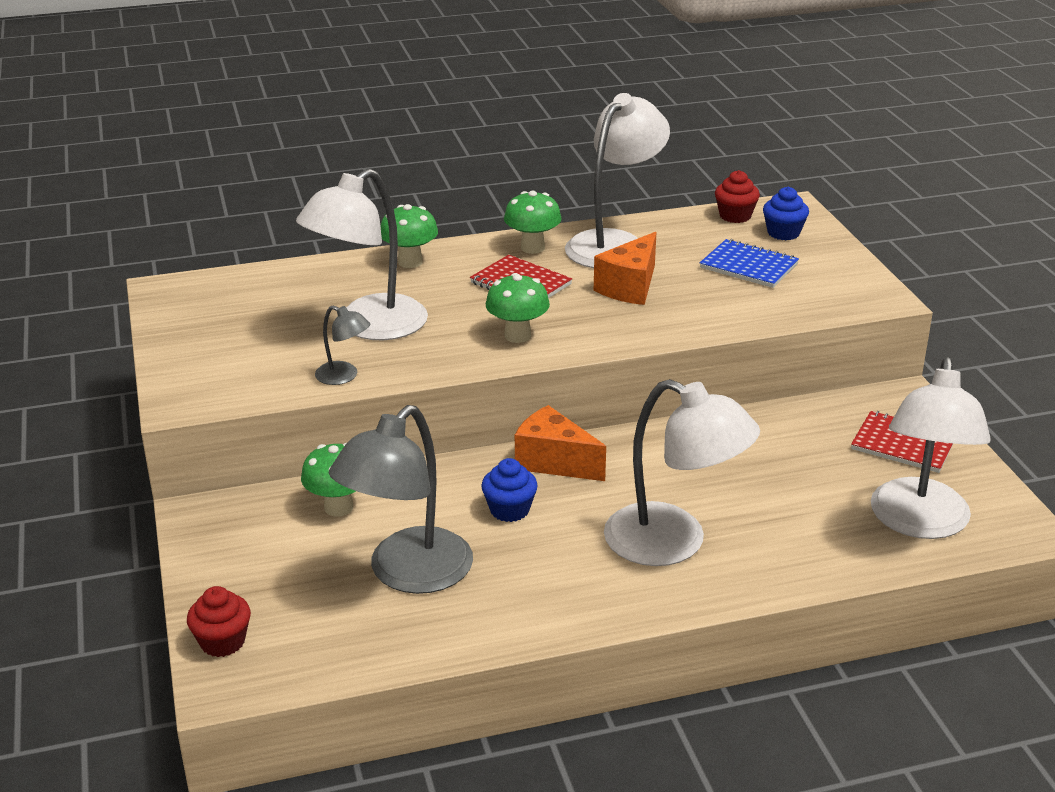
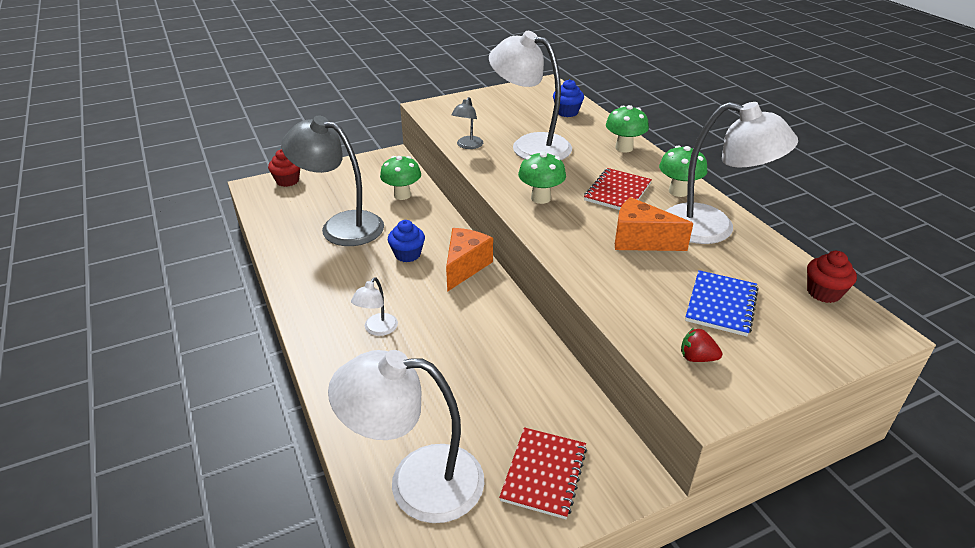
camera: 80 degrees right, 5 degrees up
(674, 543) = (377, 329): white lamp -> white lamp, size x0.45
(783, 233) = (811, 326): blue cupcake -> blue cupcake (567, 112)
(826, 293) = (697, 358): none -> red strawberry

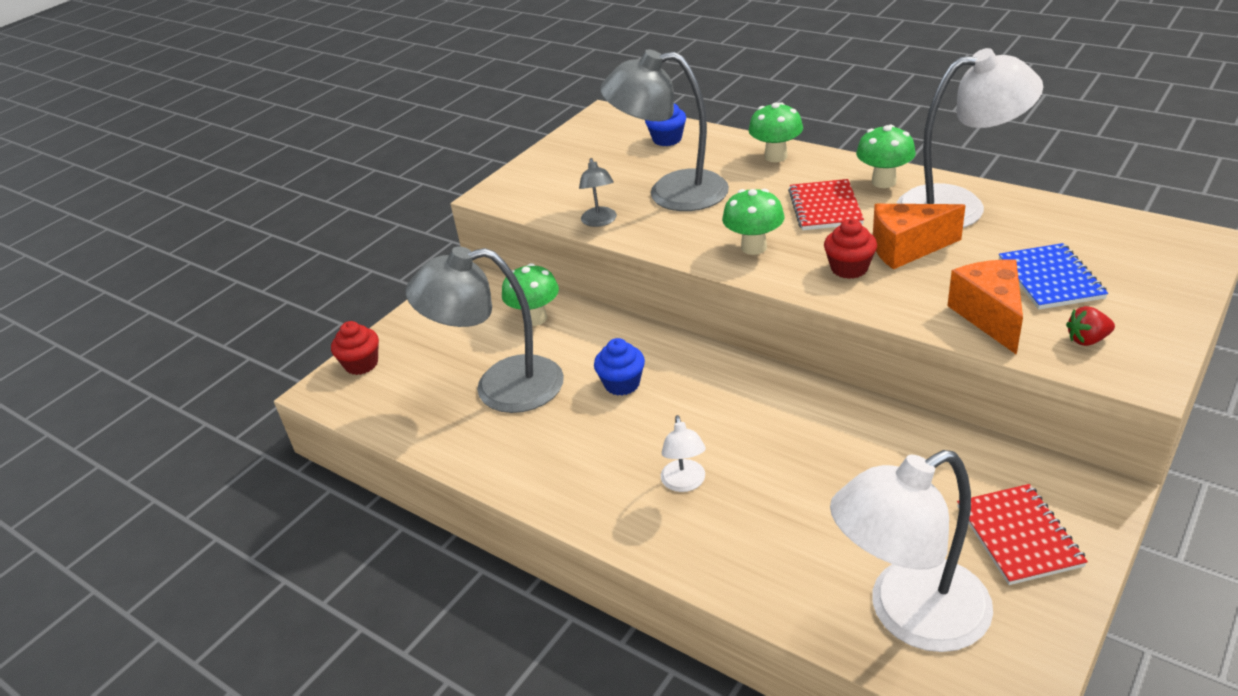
camera: 25 degrees left, 0 degrees up
(465, 267) = (704, 367): orange cheese -> orange cheese (990, 316)
(530, 145) = (671, 193): white lamp -> grey lamp
(823, 292) = (1120, 226): red cupcake -> red cupcake (849, 268)

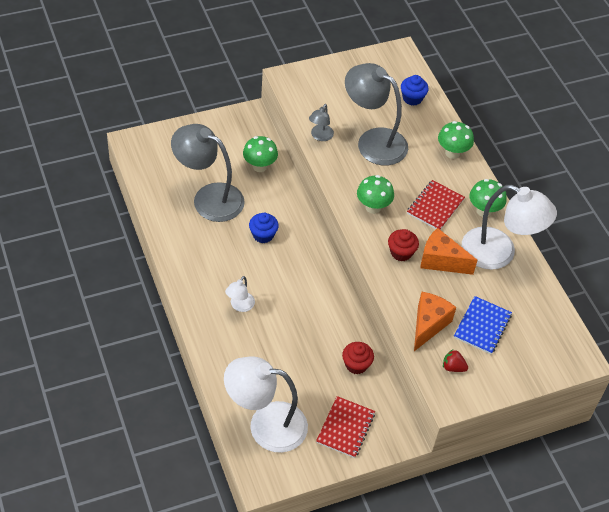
camera: 25 degrees right, 15 degrees up
(361, 364) = (159, 138): red cupcake -> red cupcake (356, 365)

